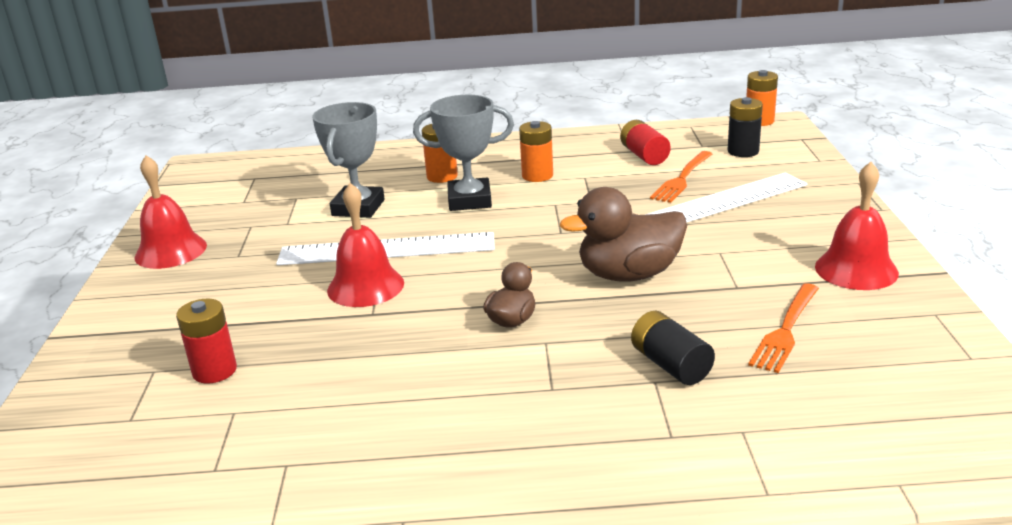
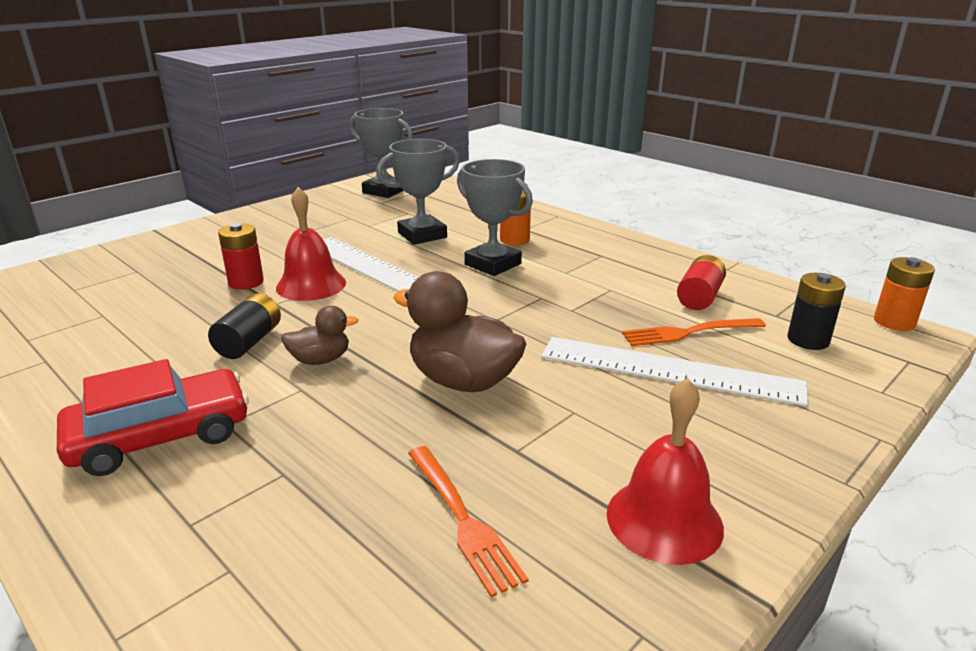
camera: 45 degrees right, 0 degrees up
(170, 251) = (288, 212): red bell -> none
(214, 371) = (150, 287): red battery -> red battery (246, 282)
(220, 191) = (384, 191): none -> grey trophy
(529, 423) = (161, 436): none -> red car
(537, 176) = (577, 270): orange battery -> none
(670, 365) = (320, 471): black battery -> black battery (249, 342)
(785, 330) = (462, 519): orange fork -> orange fork turned 105 degrees counterclockwise

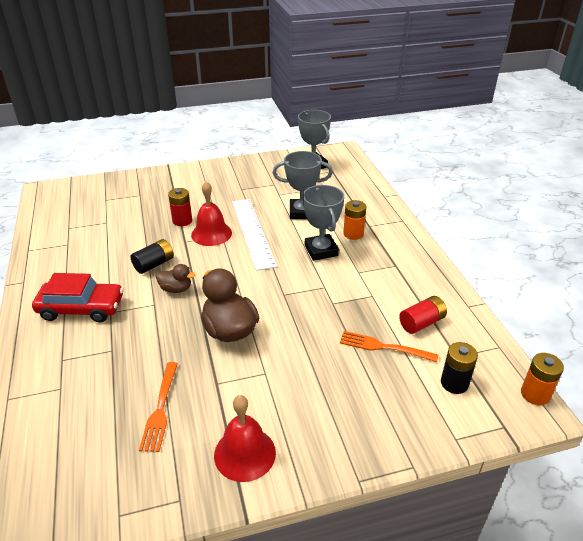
camera: 30 degrees right, 10 degrees up
(669, 370) = (342, 369): white ruler -> none

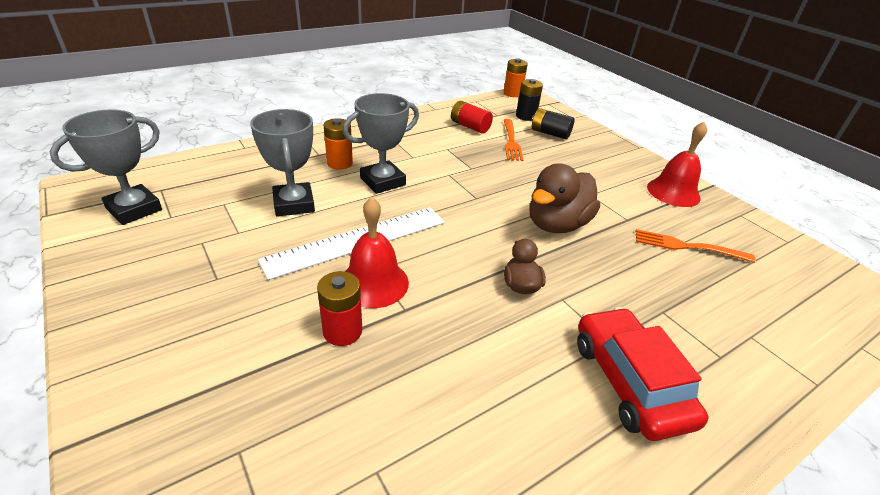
camera: 110 degrees left, 0 degrees up
(154, 264) = (481, 328): black battery -> black battery (550, 133)
(160, 409) = (687, 246): orange fork -> orange fork turned 150 degrees counterclockwise

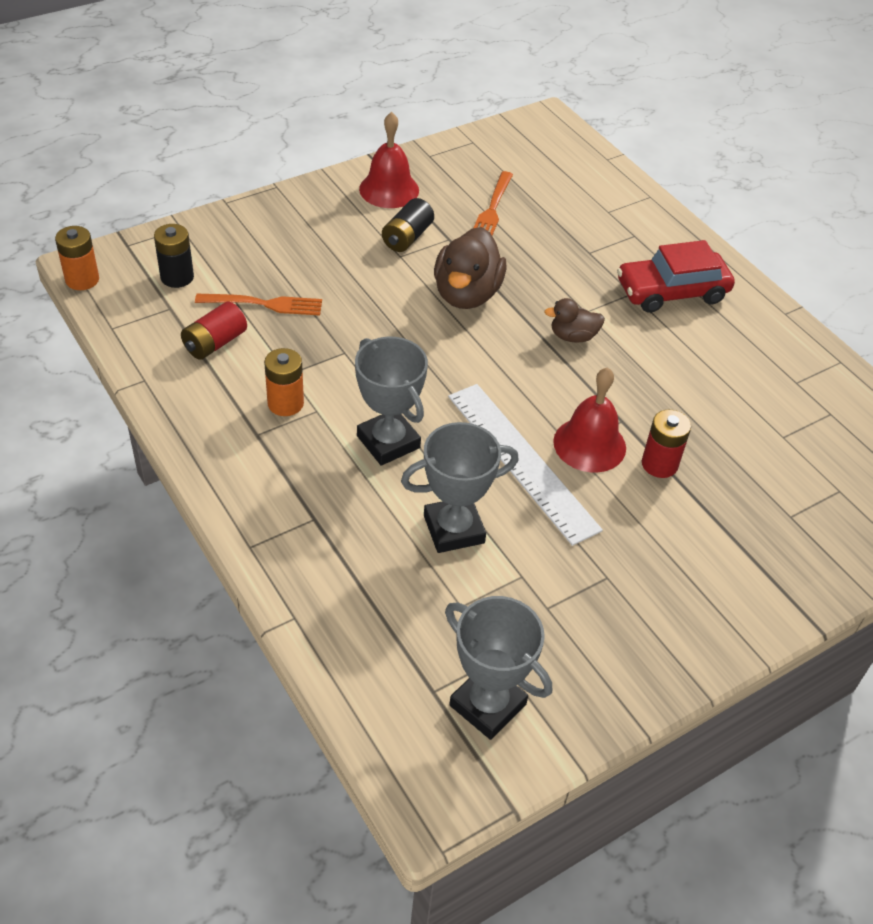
camera: 90 degrees left, 10 degrees up
(340, 163) = (340, 491): orange battery -> orange battery (285, 403)
(550, 133) = (237, 261): black battery -> black battery (407, 237)
(556, 224) = (466, 294): brown duck -> brown duck turned 60 degrees clockwise

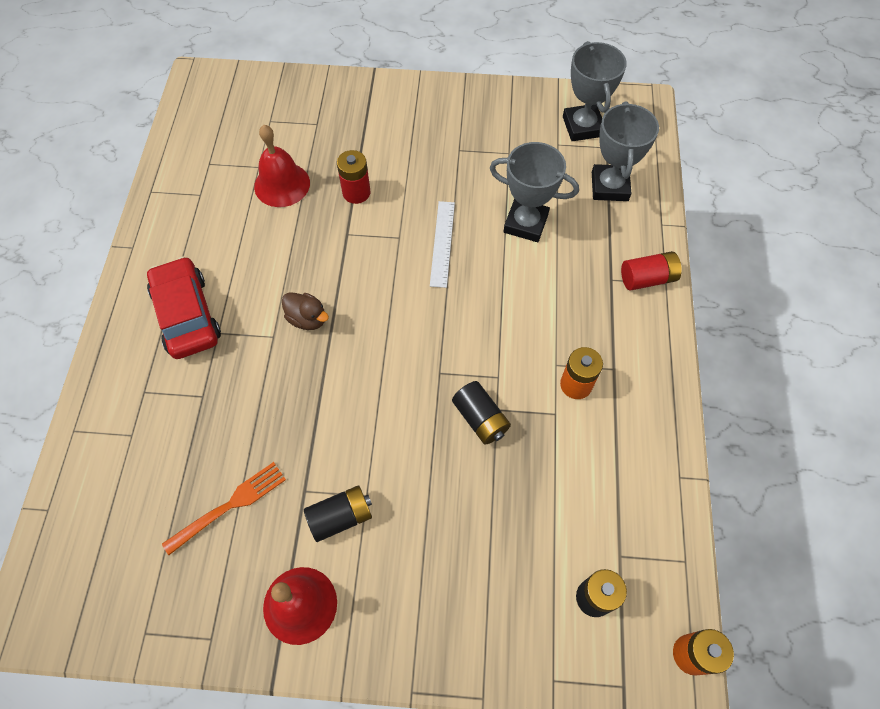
camera: 140 degrees left, 15 degrees up
(215, 343) = (600, 484): red battery -> red battery (647, 278)
(264, 304) = (531, 507): orange fork -> none
(353, 339) = (480, 418): none -> black battery
(388, 442) = (521, 308): grey trophy -> grey trophy (609, 186)
(466, 294) = (349, 411): brown duck -> none
(521, 461) = (442, 243): white ruler -> white ruler, size x0.59
(589, 444) = (386, 229): red bell -> red bell (282, 184)
(672, 291) = (187, 315): red car -> red car turned 135 degrees counterclockwise

